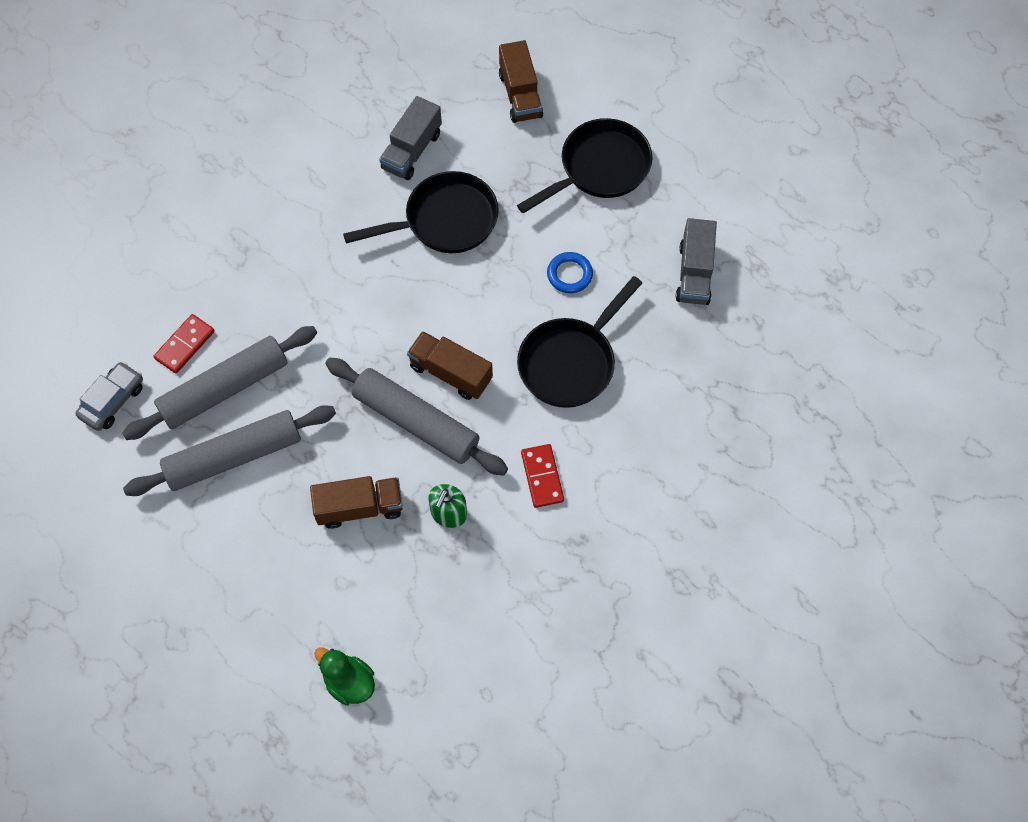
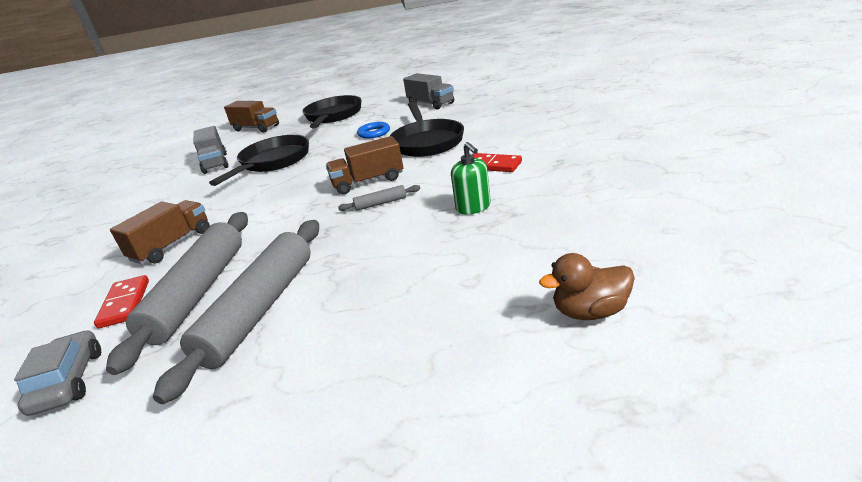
camera: 45 degrees left, 35 degrees down
(349, 682) = (590, 311): green duck -> brown duck
(360, 508) = (411, 249): brown truck -> brown truck (172, 245)
(416, 422) = (381, 203): grey rolling pin -> grey rolling pin, size x0.41

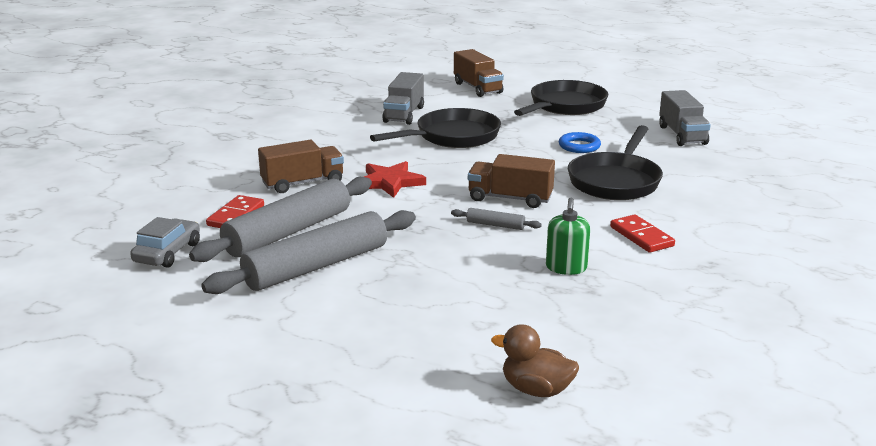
camera: 30 degrees right, 5 degrees down
(255, 211) = (390, 182): none -> red star

